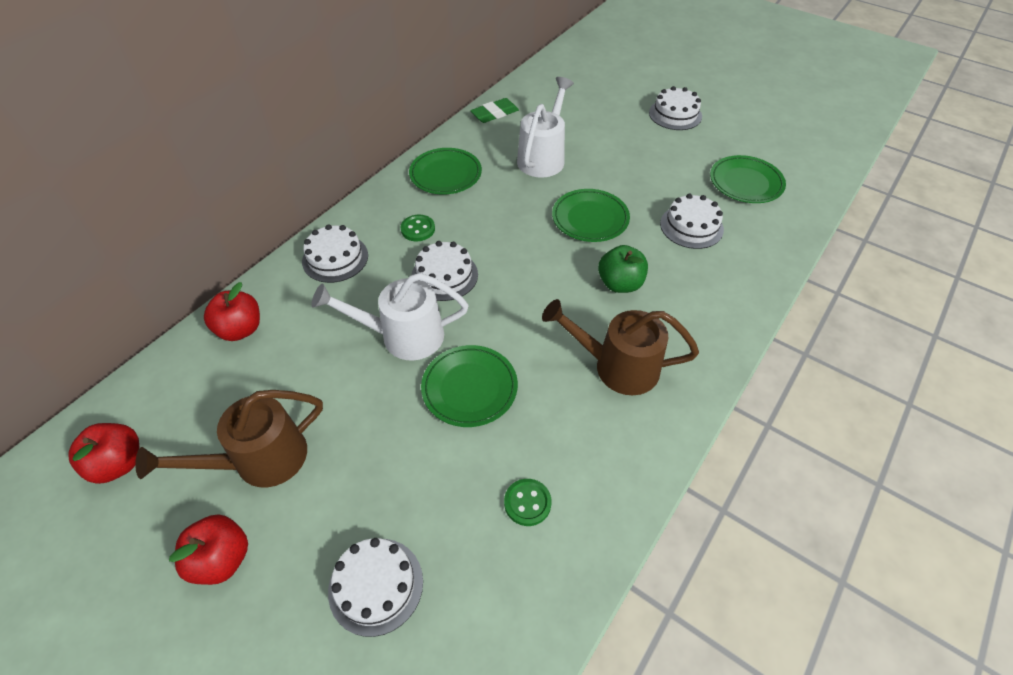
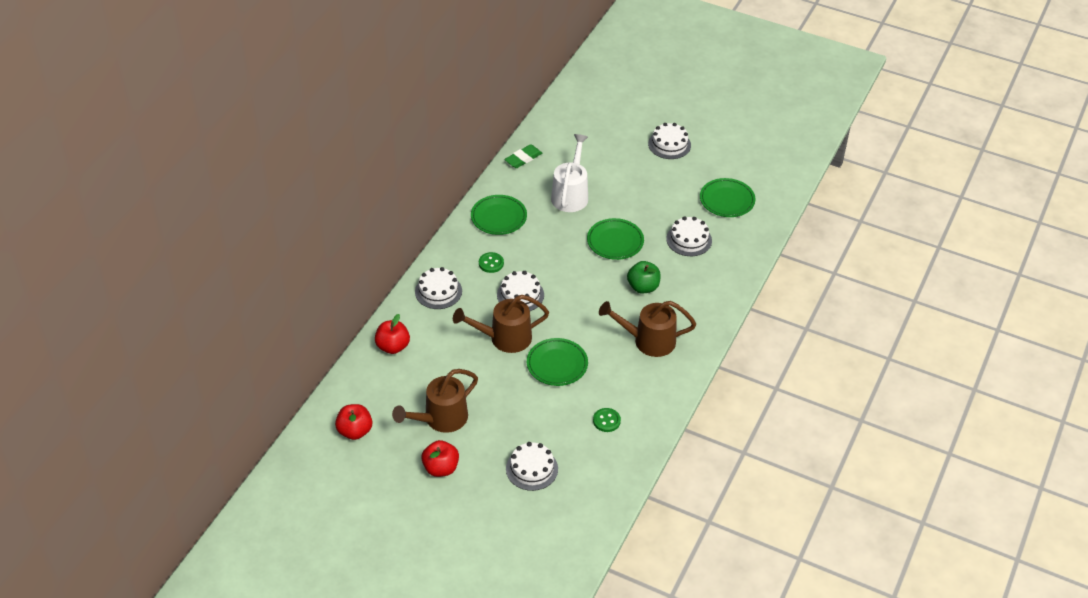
camera: 10 degrees left, 5 degrees down
(402, 336) = (504, 338): white watering can -> brown watering can

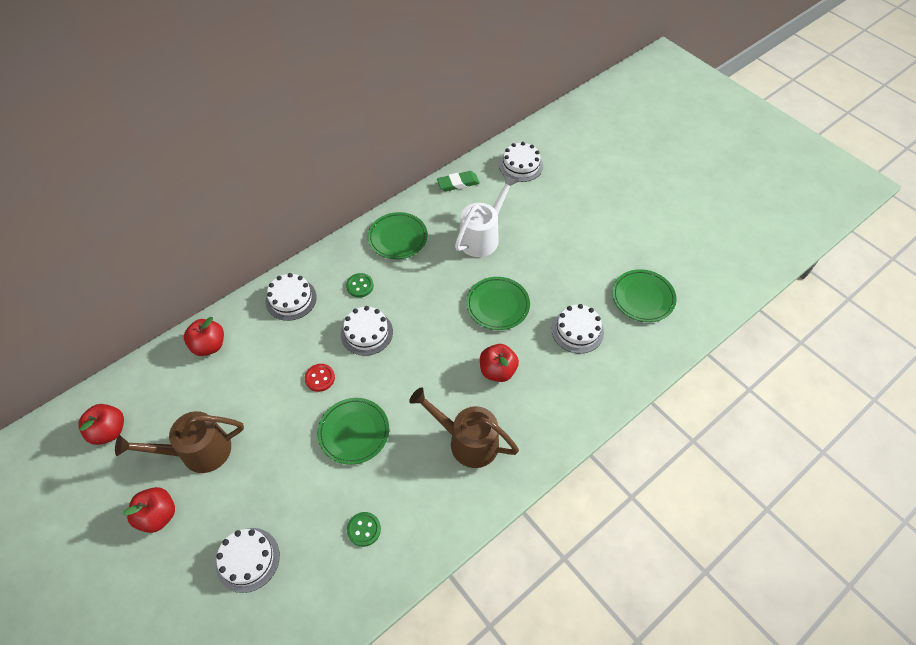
camera: 25 degrees right, 10 degrees up
(504, 338) = (320, 378): brown watering can -> red button
(643, 287) = (497, 371): green apple -> red apple
(669, 144) = (613, 214): white cake -> white cake (521, 165)

